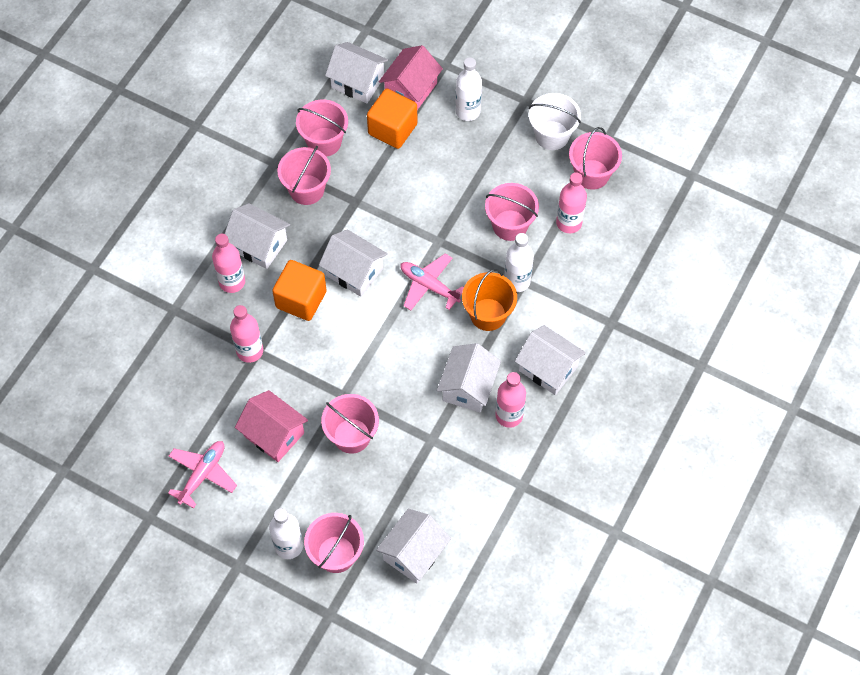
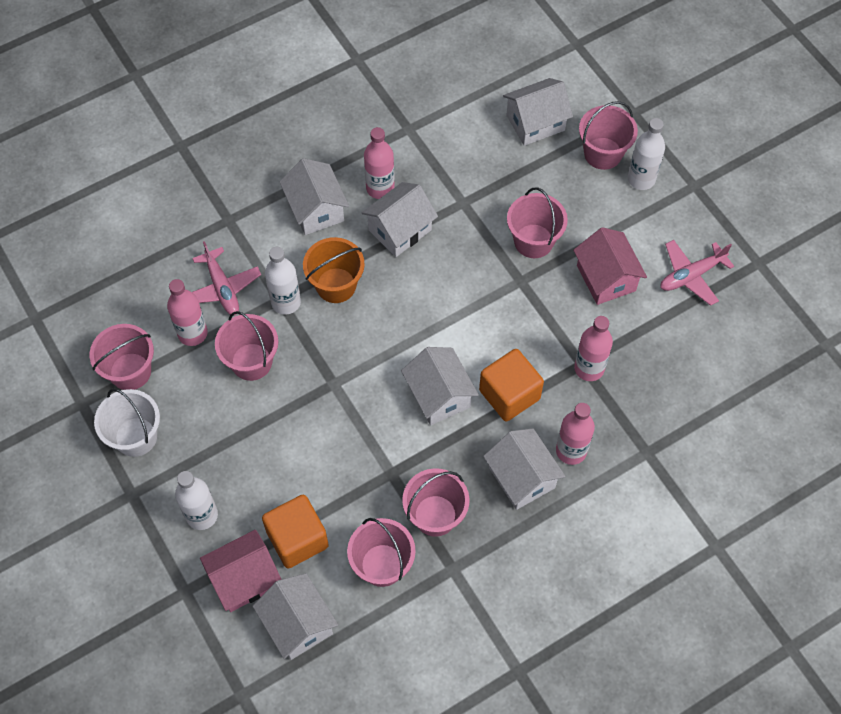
camera: 150 degrees left, 0 degrees up
(429, 286) = (373, 342): pink plane -> pink plane (222, 288)

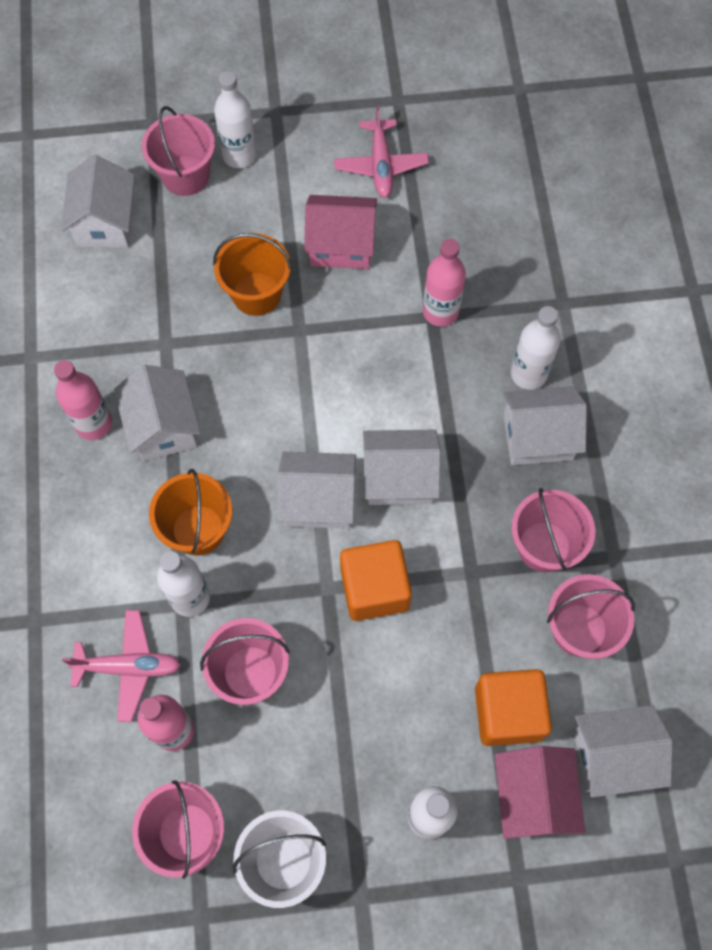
camera: 65 degrees left, 5 degrees up
(316, 209) = (80, 509): white house -> white house (318, 500)
(509, 394) = (433, 404): orange cube -> orange cube (374, 588)
(533, 241) = (256, 294): pink bucket -> orange bucket
(571, 451) = (528, 374): pink bottle -> white bottle

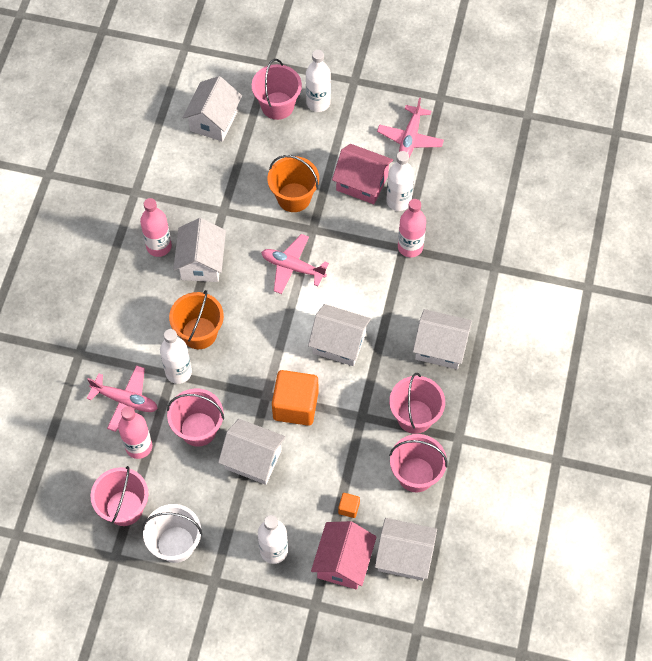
camera: 20 degrees right, 5 degrees down
(293, 392) = (293, 267): none -> pink plane
(318, 500) = (282, 340): white house -> white house (253, 459)
(508, 713) = (349, 508): orange cube -> orange cube, size x0.43
(528, 374) = (451, 305): white bottle -> white bottle (398, 201)

